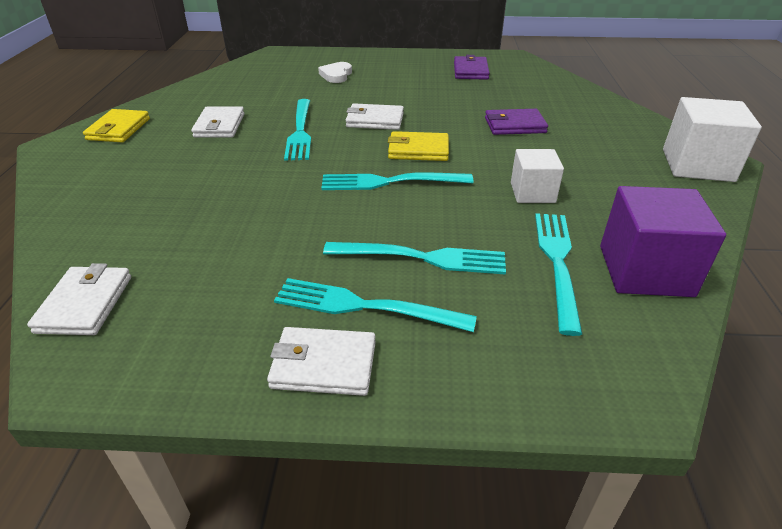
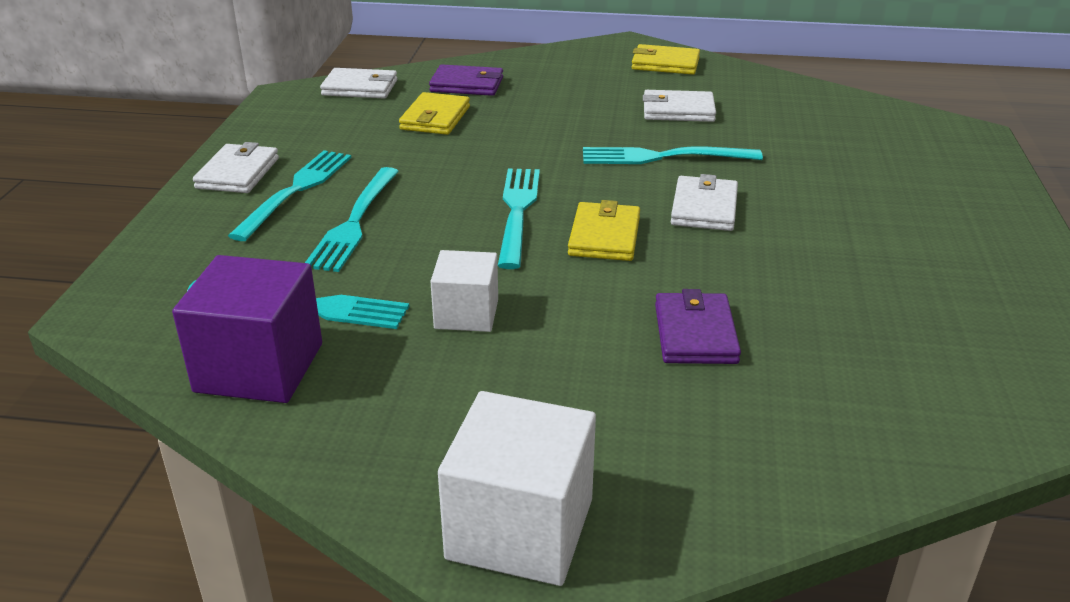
camera: 95 degrees right, 5 degrees down
(200, 237) = (435, 118): none -> yellow wallet
(336, 75) = (884, 181): white heart -> none
(470, 71) = (967, 318): purple wallet -> purple wallet (467, 85)

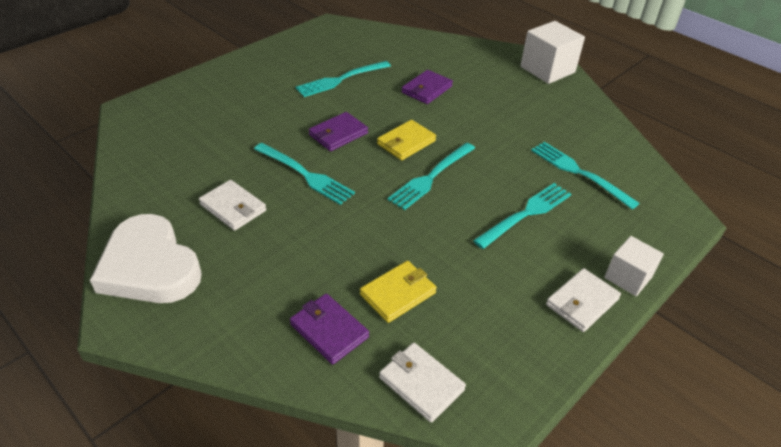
camera: 145 degrees left, 10 degrees up
(259, 367) = (612, 152): purple cube -> none
(296, 190) = (548, 261): turquoise fork -> turquoise fork (340, 80)
(466, 314) = (508, 136): white cube -> white cube (628, 277)
(665, 64) = (149, 266): yellow wallet -> white heart
(704, 208) = (338, 134): white wallet -> purple wallet

